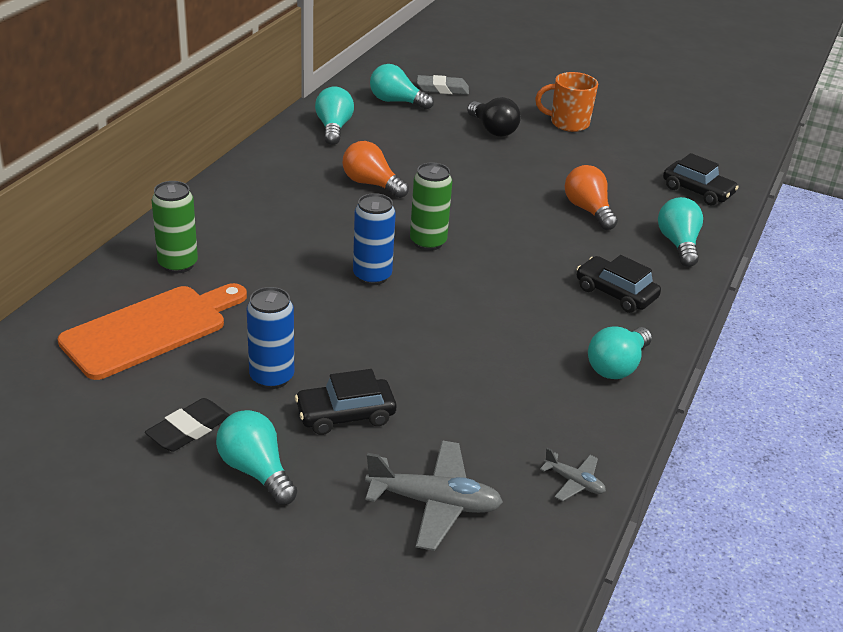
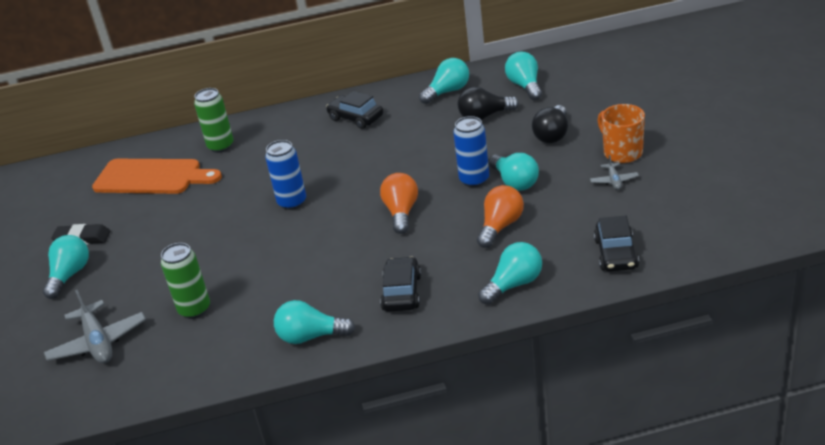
camera: 60 degrees right, 0 degrees up
(272, 377) = (152, 233): blue can -> blue can (474, 180)
(345, 415) = (144, 273): black car -> black car (356, 118)
(371, 184) = (399, 142): orange light bulb -> orange light bulb (401, 212)
(408, 136) = (485, 116): none -> black light bulb
(428, 242) = (359, 197): green can -> green can (194, 309)
(442, 89) = (577, 87): grey eraser -> none
(534, 174) = (515, 182): none -> turquoise light bulb
(574, 482) = (166, 381): grey plane -> grey plane (614, 181)

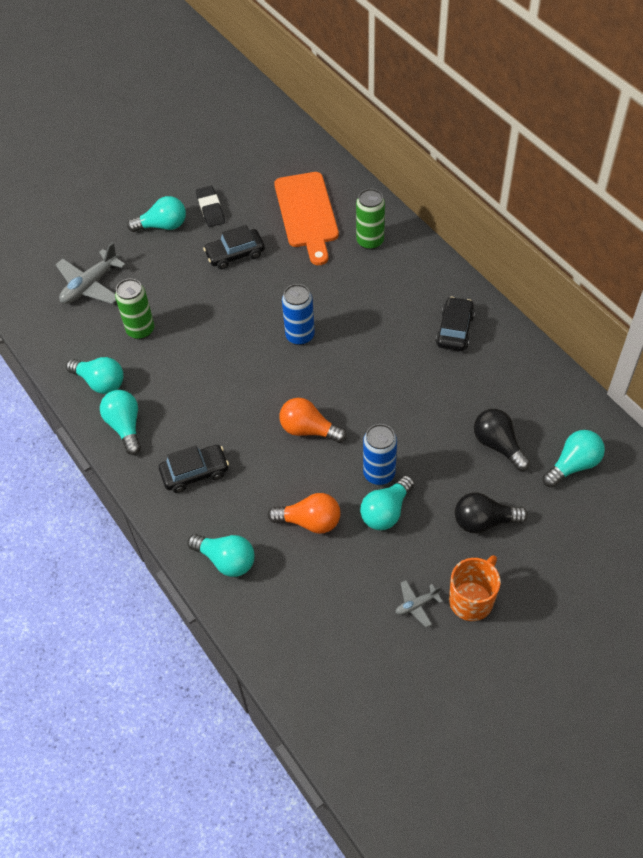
camera: 65 degrees right, 20 degrees up
(401, 212) = (308, 430): orange light bulb -> orange light bulb turned 135 degrees counterclockwise
(447, 92) = (534, 394): turquoise light bulb -> turquoise light bulb (100, 382)
(616, 254) = (293, 638): black car -> black car (235, 254)

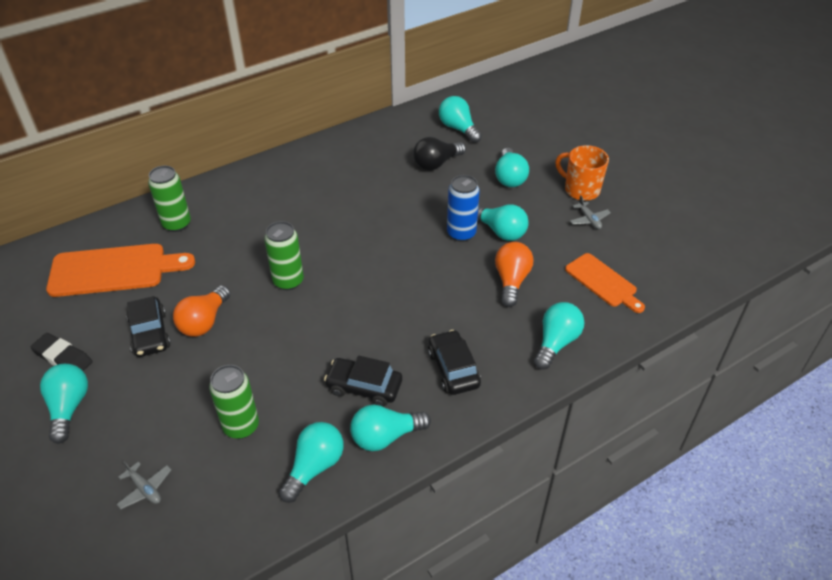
camera: 90 degrees left, 10 degrees down
(90, 285) = (145, 489): grey plane -> grey plane, size x0.52
(210, 209) = (63, 357): black eraser -> black eraser turned 45 degrees clockwise
(300, 336) = (288, 281): blue can -> green can
(308, 430) = (408, 278): orange light bulb -> orange light bulb (204, 321)
(313, 612) = (603, 282): none -> orange cutting board
(454, 330) = (308, 177): black car -> black car (364, 387)
(484, 521) = (509, 177): black light bulb -> turquoise light bulb

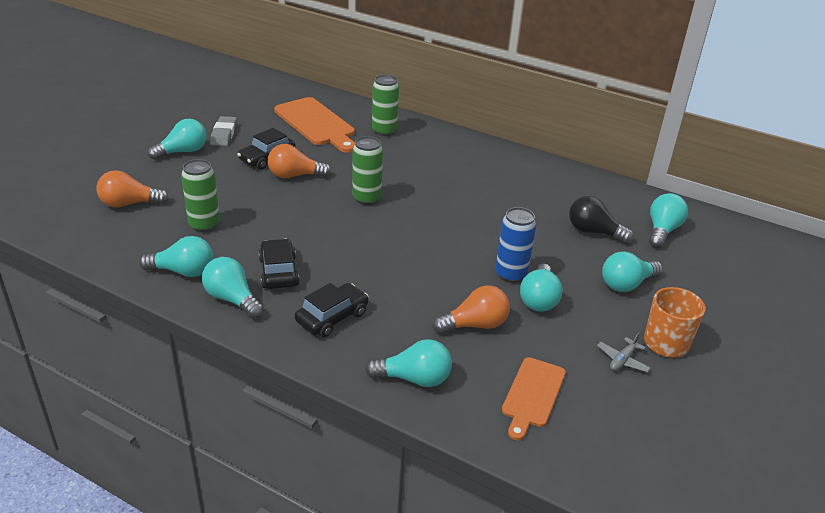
camera: 60 degrees right, 10 degrees down
(63, 357) = (224, 134): black eraser -> grey eraser
(145, 489) = (129, 204): grey plane -> orange light bulb

